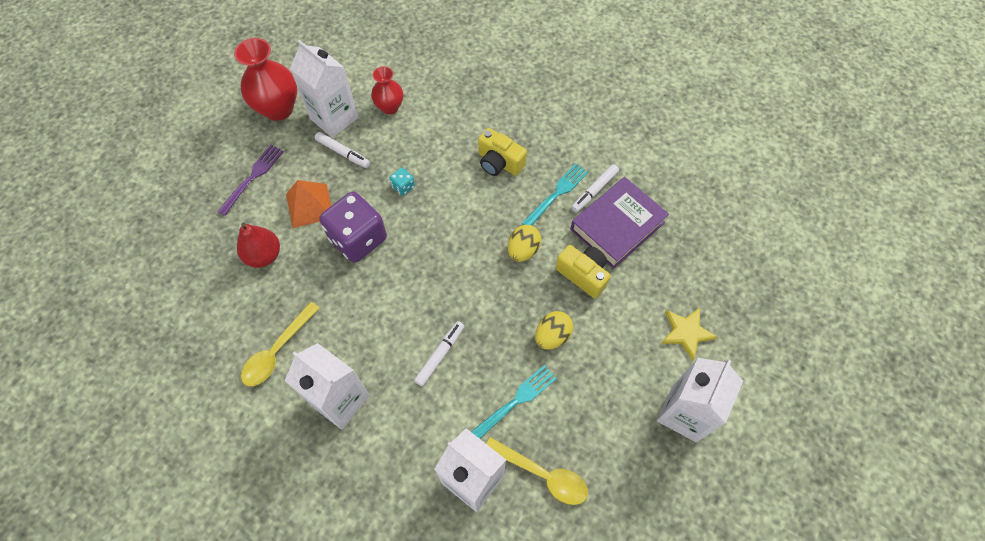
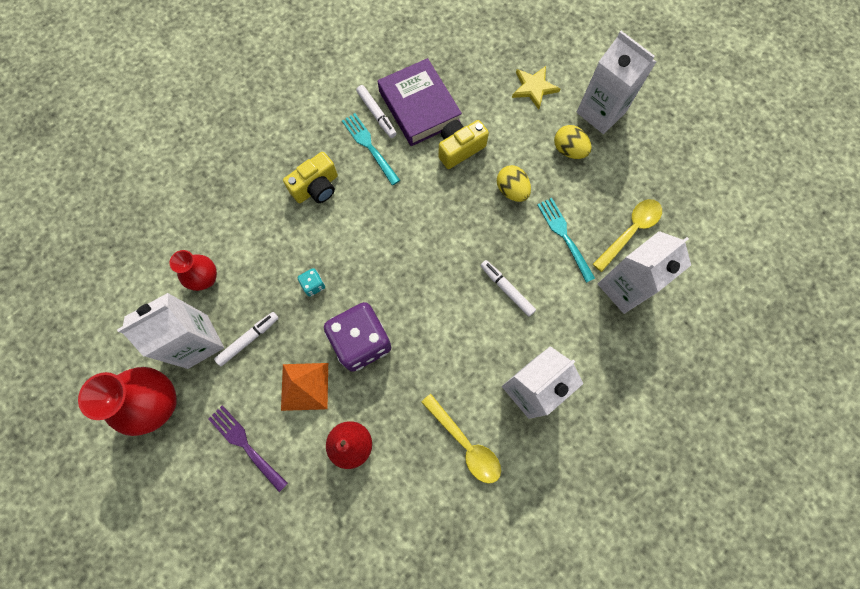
camera: 75 degrees left, 10 degrees up
(523, 250) = (420, 191): yellow egg -> yellow egg (568, 150)

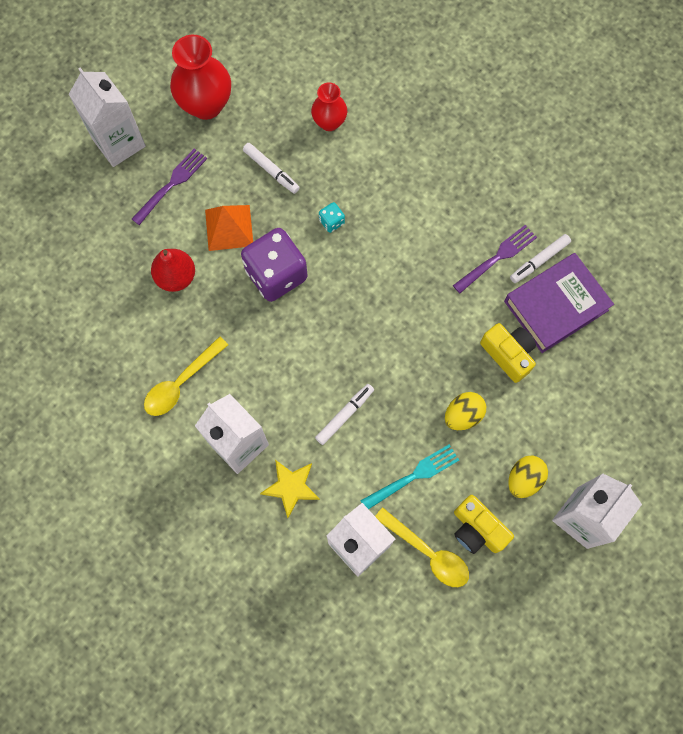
camera: 85 degrees right, 0 degrees up
(197, 341) = (266, 126): white carton -> white carton (119, 143)
(316, 187) = (440, 210): yellow camera -> yellow camera (477, 529)
(369, 146) = (497, 257): turquoise fork -> purple fork
(534, 88) = (603, 435): yellow star -> yellow star (291, 487)

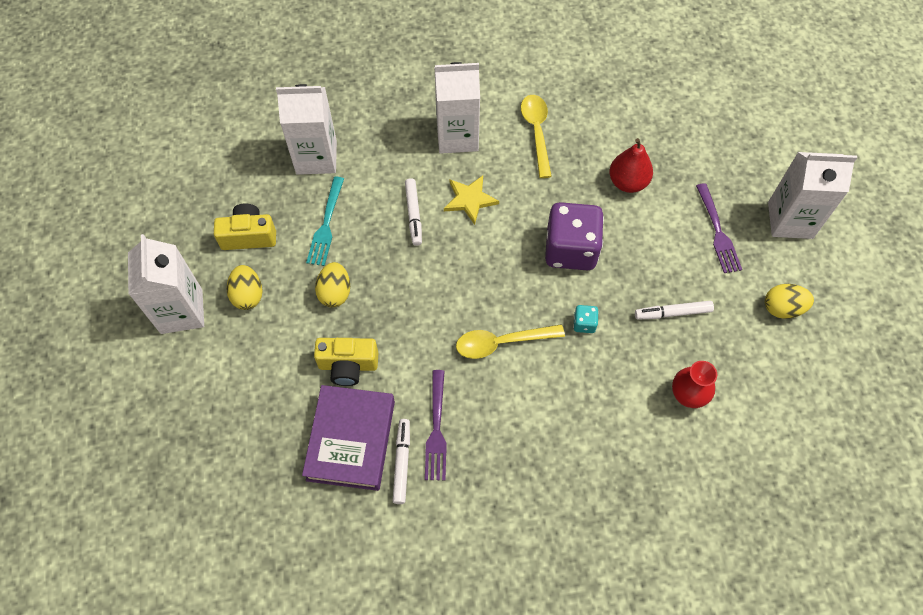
camera: 130 degrees right, 10 degrees down
(206, 105) = (782, 308): red vase -> yellow egg
(229, 227) = (642, 245): orange pyramid -> none
(291, 487) = (396, 146): yellow star -> yellow star (470, 200)
(427, 552) = (268, 193): yellow spoon -> yellow spoon (502, 342)

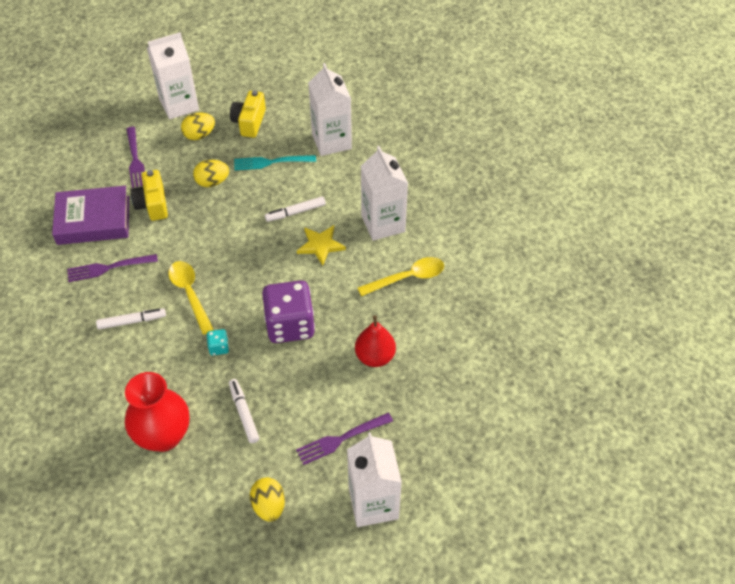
camera: 75 degrees right, 10 degrees down
(249, 236) = (249, 122): yellow camera -> yellow camera turned 150 degrees counterclockwise
(262, 377) = (135, 159): none -> purple fork
(402, 462) = (79, 253): white marker -> white marker (132, 321)
(687, 395) = (164, 436): red vase -> red vase, size x1.67

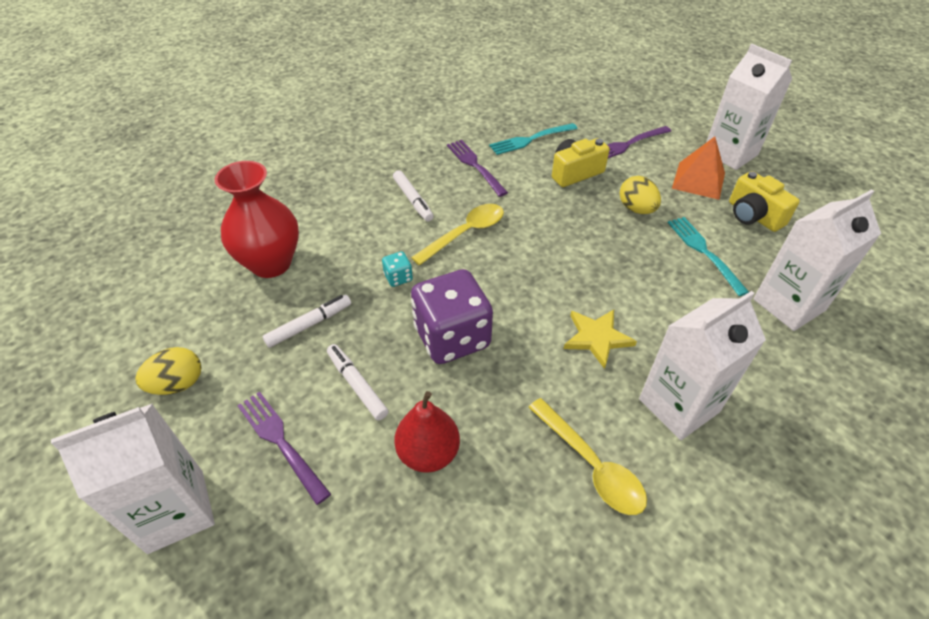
camera: 75 degrees right, 5 degrees down
(93, 220) = (530, 139): purple book -> turquoise fork
(199, 135) = (698, 180): yellow egg -> orange pyramid
(249, 122) = (753, 216): yellow camera -> yellow camera turned 120 degrees counterclockwise
(295, 212) = (637, 297): white marker -> white marker (357, 385)

